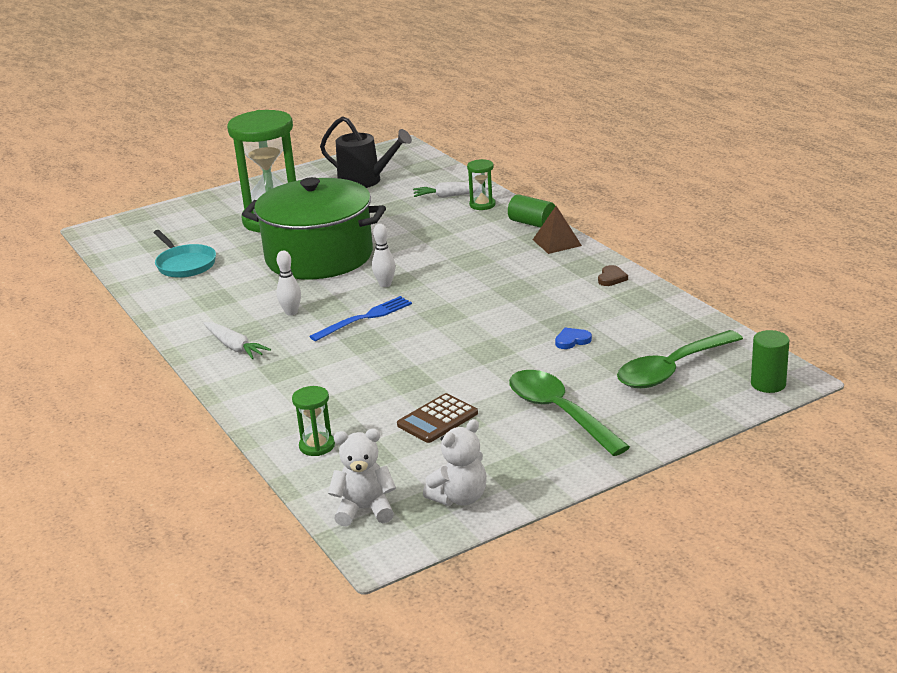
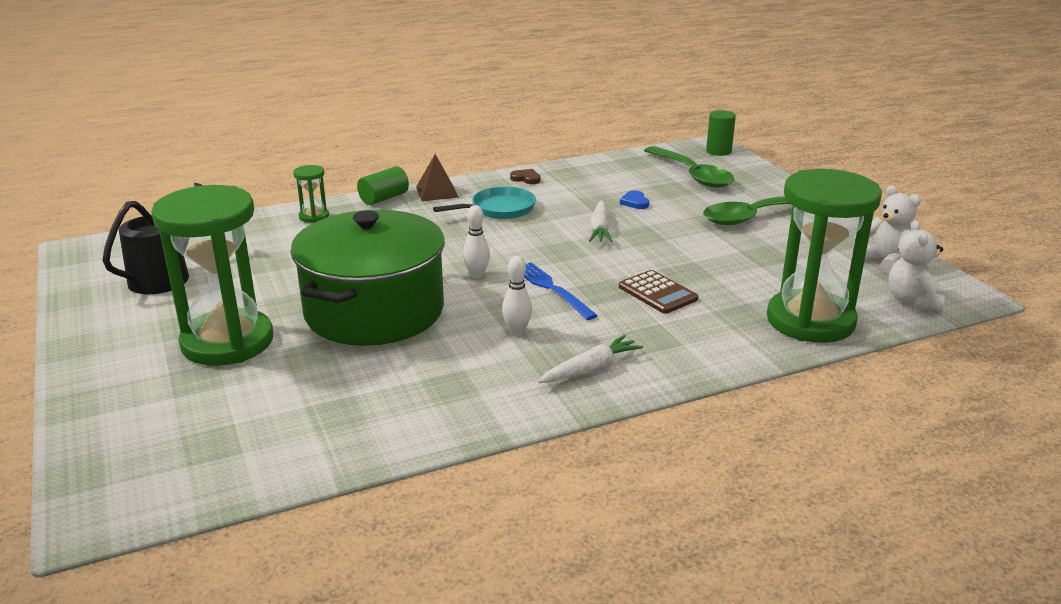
camera: 85 degrees left, 0 degrees up
(184, 264) = (319, 414): turquoise pan -> turquoise pan (499, 209)
(317, 446) = (810, 321): green hourglass -> green hourglass, size x2.39
(437, 419) = (762, 263): brown calculator -> brown calculator (657, 293)
(451, 196) = (272, 230): white carrot -> white carrot (599, 229)

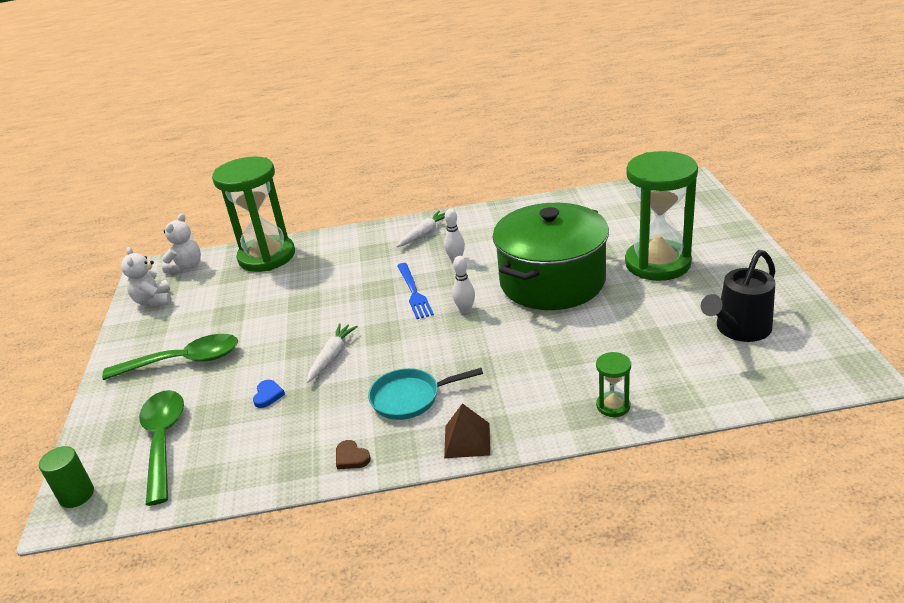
camera: 160 degrees left, 5 degrees up
(384, 198) = (532, 434): green cylinder -> none
(590, 369) = (424, 234): white carrot -> white carrot turned 150 degrees clockwise
(657, 293) = (341, 284): brown calculator -> none

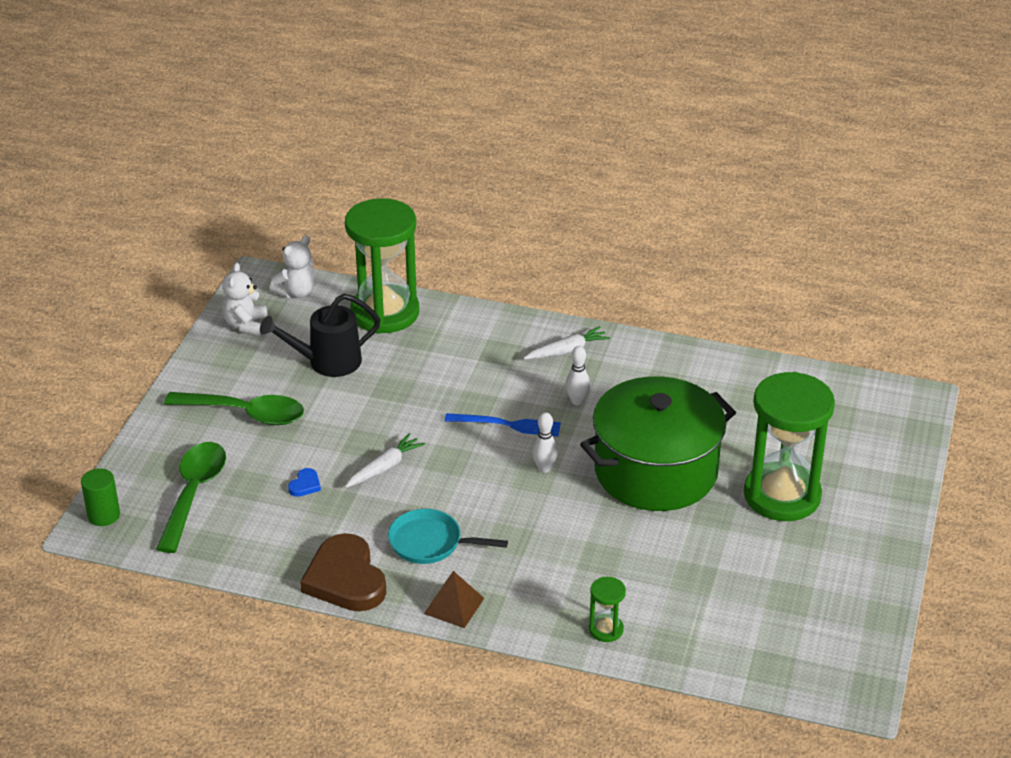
camera: 20 degrees right, 5 degrees up
(351, 457) = (345, 579): brown heart -> brown heart, size x2.46
(414, 292) = (507, 425): blue fork -> blue fork turned 90 degrees counterclockwise
(739, 330) = (792, 605): black watering can -> black watering can (327, 362)

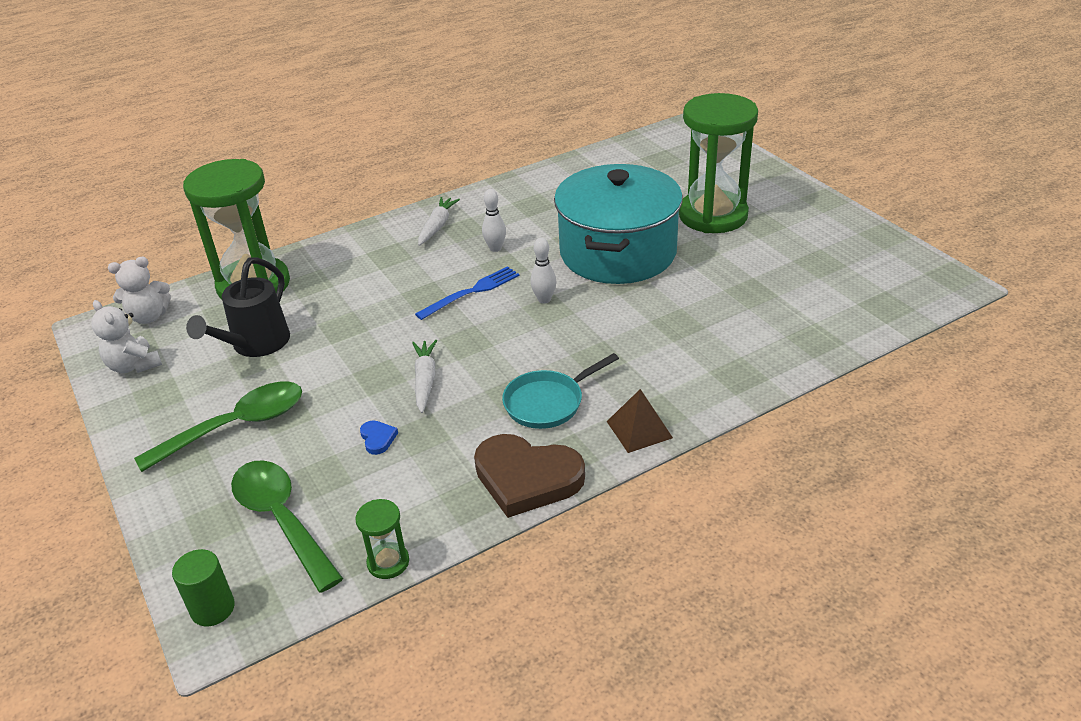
camera: 45 degrees left, 0 degrees up
(296, 292) = (149, 316): white teddy bear -> white teddy bear turned 75 degrees clockwise
(606, 629) = (761, 362): green hourglass -> green hourglass (388, 562)
(655, 471) = (618, 252): green pot -> turquoise pot

